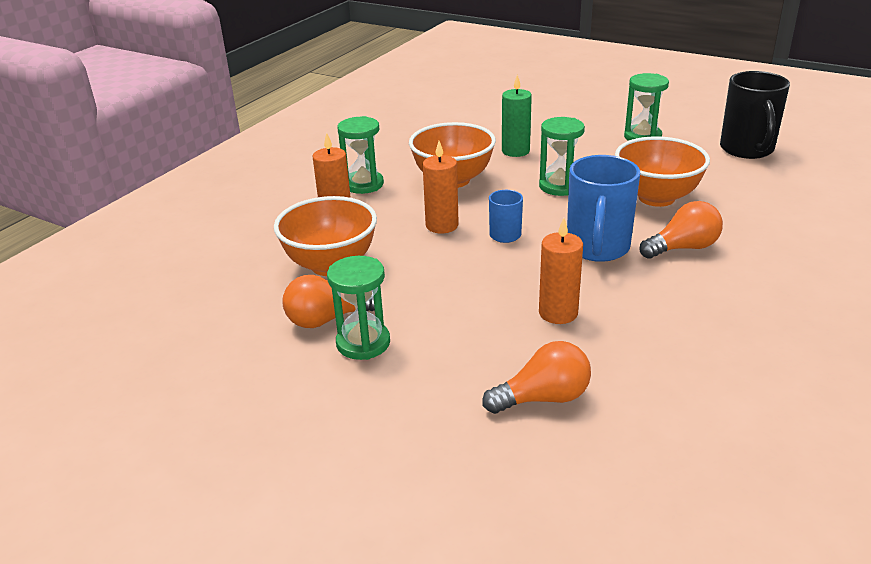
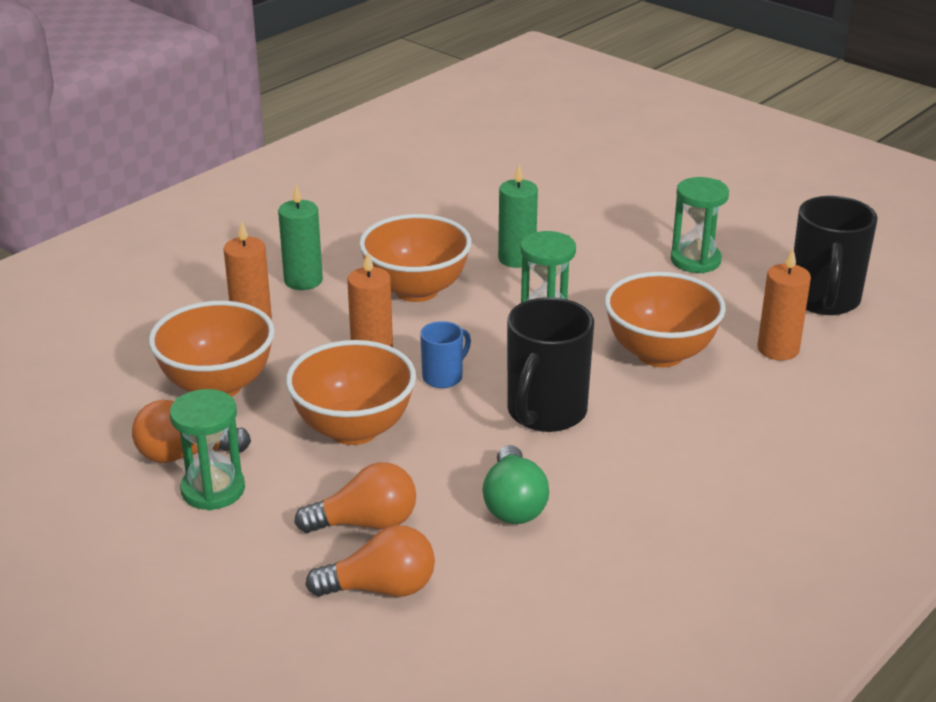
camera: 10 degrees right, 0 degrees up
(363, 184) = (303, 281): green hourglass -> green candle
(456, 281) = (354, 429): none -> orange bowl
(558, 313) = (452, 489): orange candle -> orange candle (778, 349)
(597, 248) = (545, 413): blue mug -> black mug
(612, 316) = (513, 504): none -> green light bulb
(683, 248) = (651, 429): orange light bulb -> orange light bulb (365, 523)

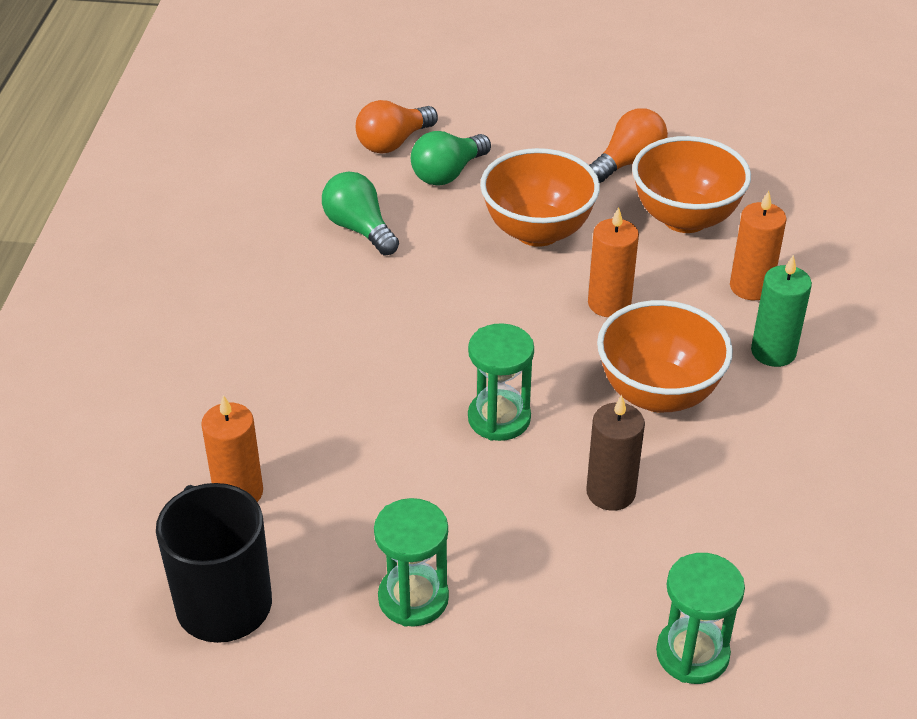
camera: 145 degrees right, 10 degrees up
(213, 490) = (575, 150): green hourglass -> green hourglass (692, 654)
(365, 523) = (448, 173): orange light bulb -> green light bulb
(443, 377) = (522, 308): blue mug -> none
(517, 259) = (611, 492): green candle -> brown candle
(545, 413) = (404, 313): black mug -> none
(660, 354) = (353, 428): orange bowl -> none

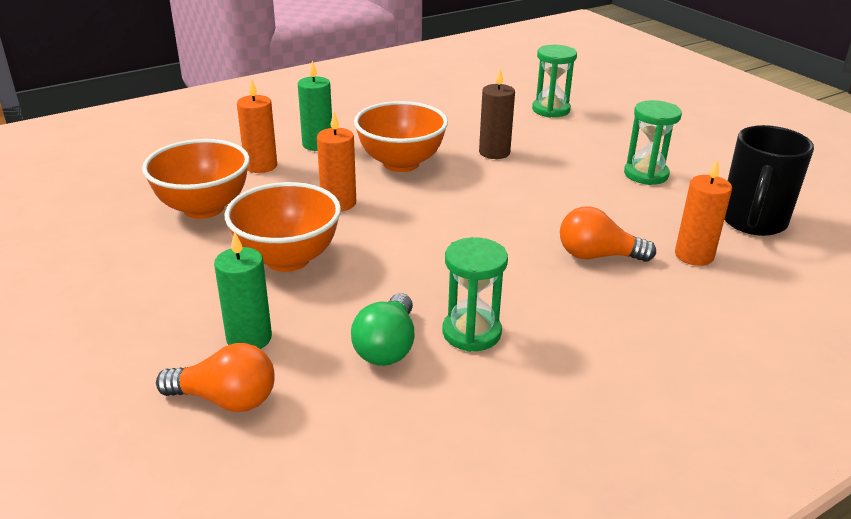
camera: 130 degrees left, 10 degrees down
(448, 173) = (249, 338): green light bulb -> green candle
(499, 418) = (495, 200): green hourglass -> green hourglass (471, 332)
(628, 162) = (142, 255): orange light bulb -> orange light bulb (597, 256)

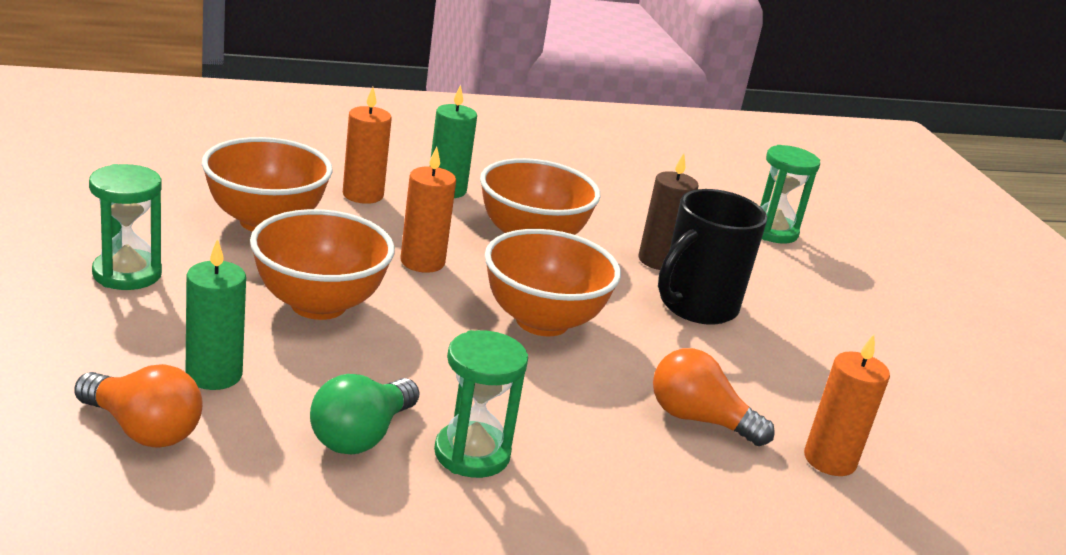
camera: 15 degrees right, 5 degrees down
(450, 220) = (542, 321): none -> orange bowl
(646, 174) = (841, 344): green hourglass -> green hourglass (127, 274)
(752, 222) = (946, 446): black mug -> black mug (696, 306)

